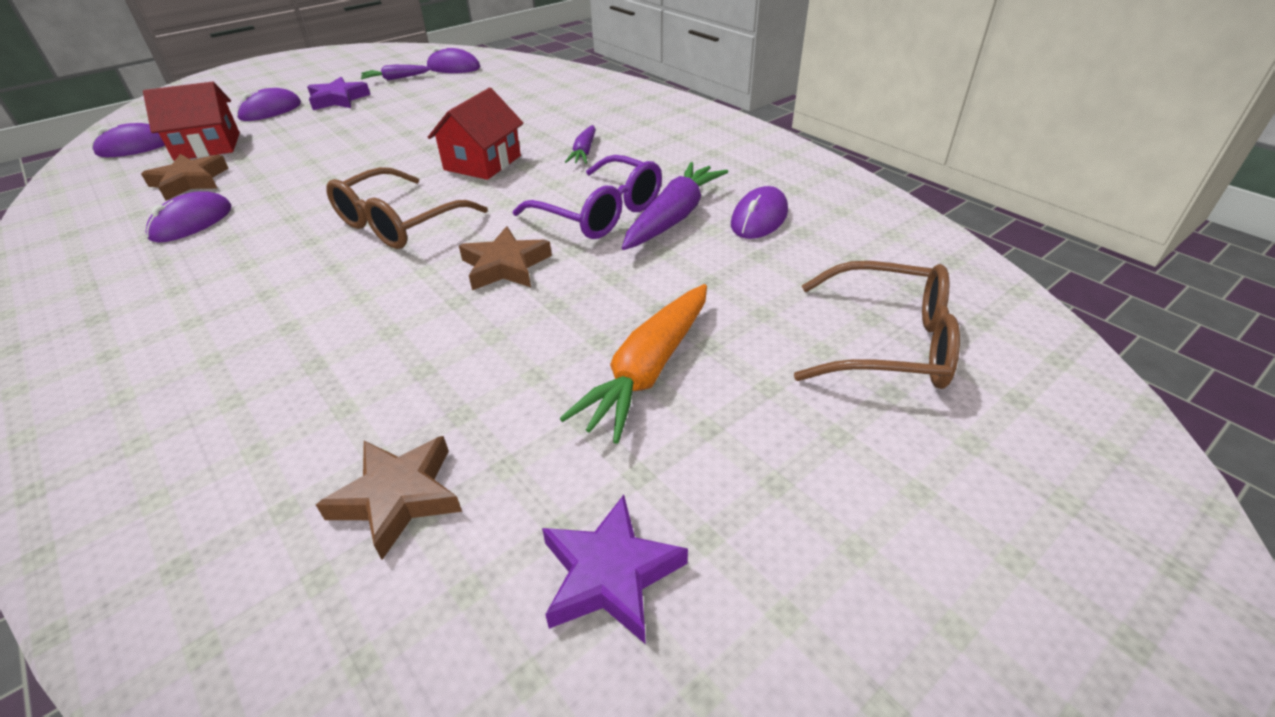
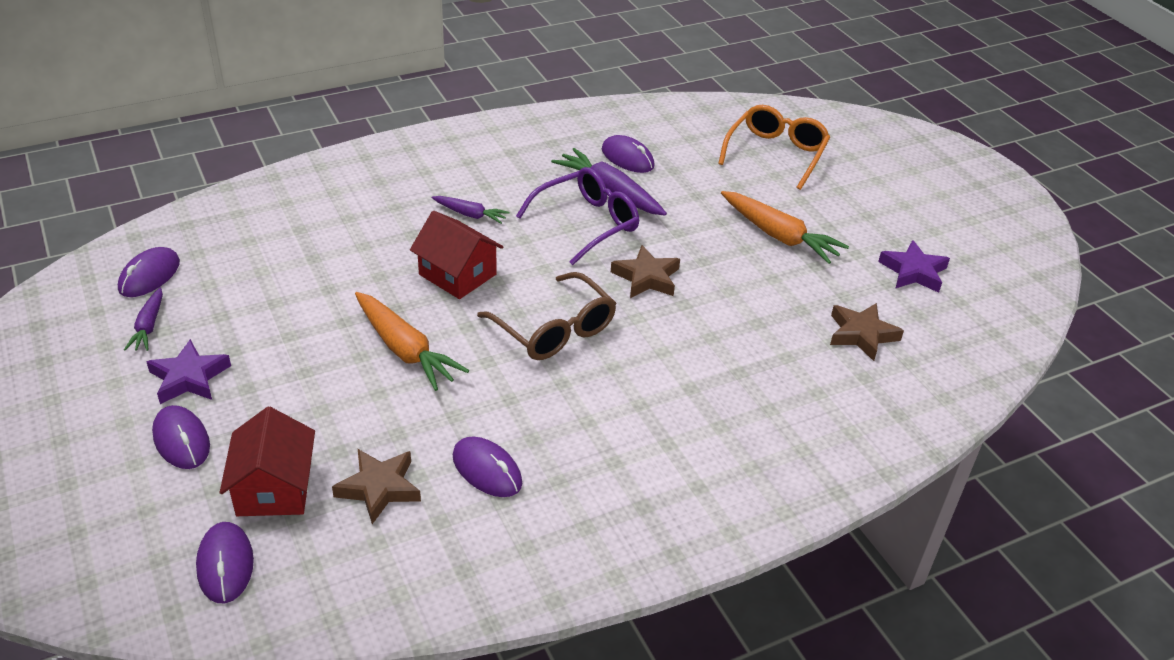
camera: 80 degrees left, 0 degrees up
(367, 160) = (405, 350): none -> orange carrot
(888, 343) = (776, 154): brown glasses -> orange glasses

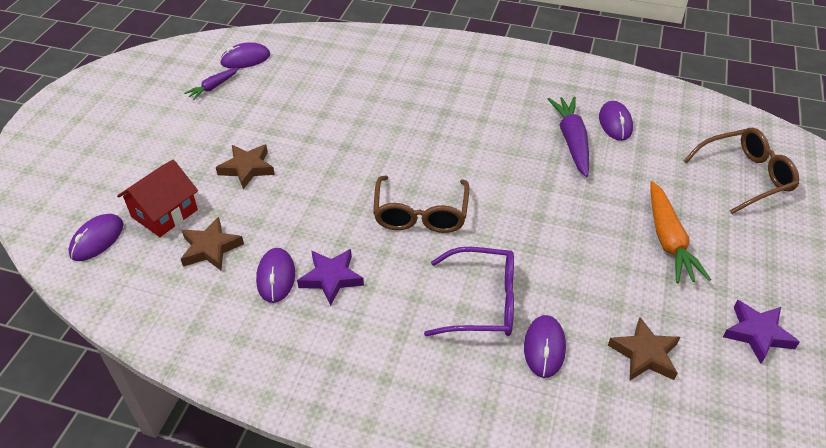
camera: 45 degrees right, 5 degrees up
(181, 440) = (156, 159): purple mouse -> purple mouse (544, 348)
(189, 378) = (198, 126): purple star -> purple star (331, 278)
(405, 350) = (319, 175): orange carrot -> none
(457, 274) = (404, 145): red house -> none
(470, 214) = (458, 110): purple carrot -> none
(587, 223) = (529, 155): purple glasses -> purple glasses (483, 302)
(646, 278) = (525, 214): brown star -> brown star (247, 168)
(776, 154) = (745, 176): orange glasses -> brown glasses

